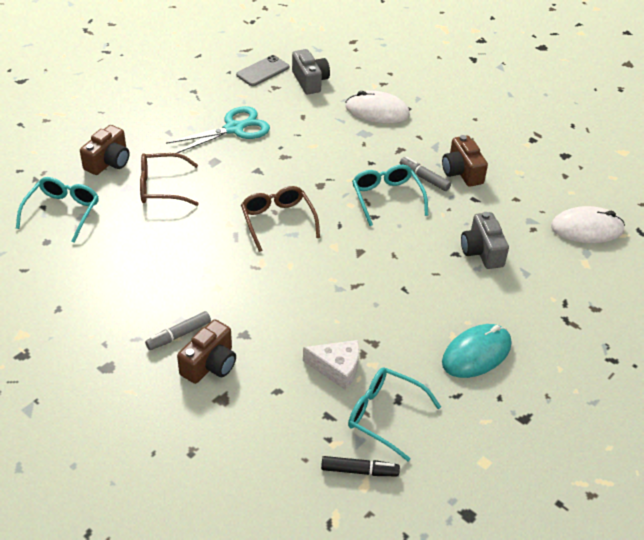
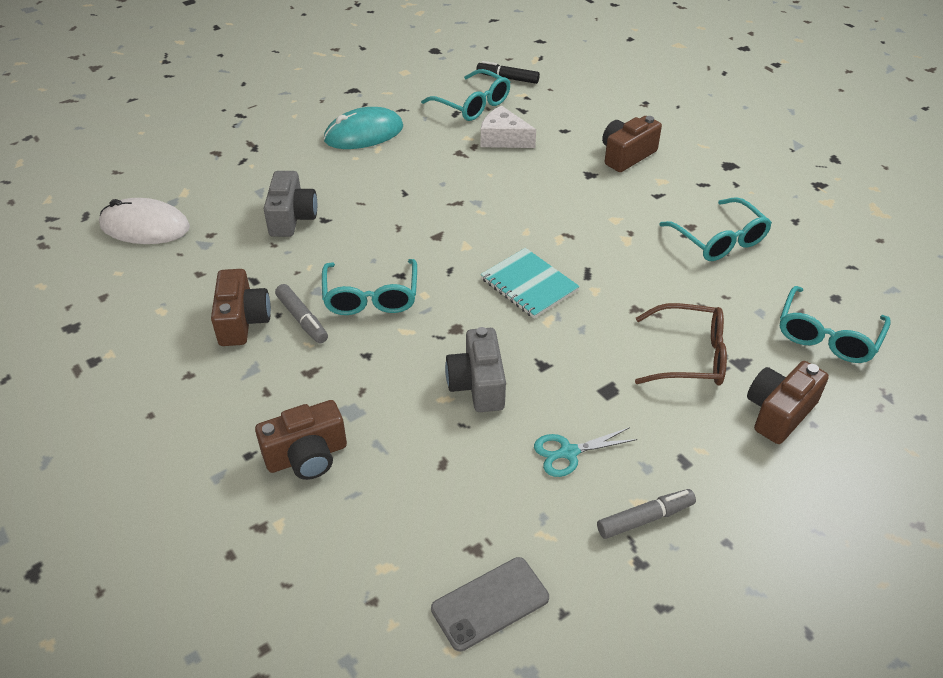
camera: 165 degrees left, 0 degrees up
(129, 279) = (719, 240): none -> turquoise glasses
(179, 335) = (658, 181): grey marker -> grey marker (645, 518)
(235, 128) = (568, 453): turquoise scissors -> turquoise scissors, size x0.57
(278, 221) = (529, 285): brown glasses -> turquoise notebook
(310, 81) = (401, 555): grey camera -> grey camera (477, 384)
(377, 111) = (307, 456): white mouse -> brown camera

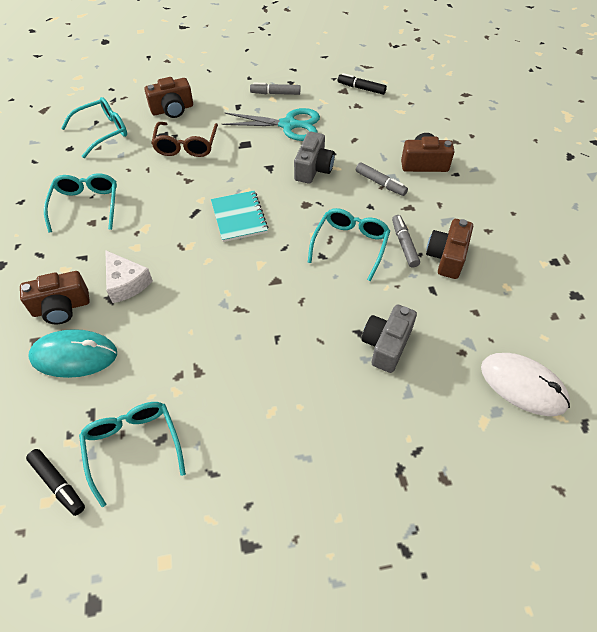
camera: 155 degrees left, 10 degrees up
(364, 133) = (274, 444): turquoise mouse -> turquoise mouse (74, 355)
(365, 395) = (380, 183): none -> grey marker
(490, 603) = (361, 88): grey phone -> black marker
(503, 138) = (144, 375): white cheese -> white cheese (126, 283)
(568, 453) = (289, 125): turquoise scissors -> turquoise scissors, size x1.75
(689, 356) = (186, 146): brown glasses -> brown glasses turned 120 degrees counterclockwise

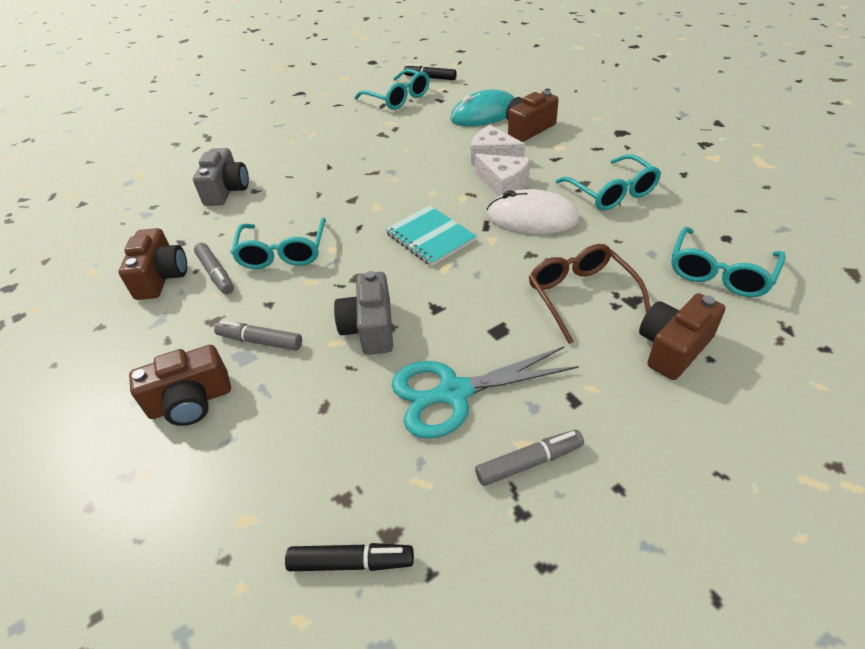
camera: 160 degrees right, 10 degrees down
(148, 246) = (503, 184): none -> white cheese
(523, 385) = (99, 202): white mouse -> white mouse (532, 218)

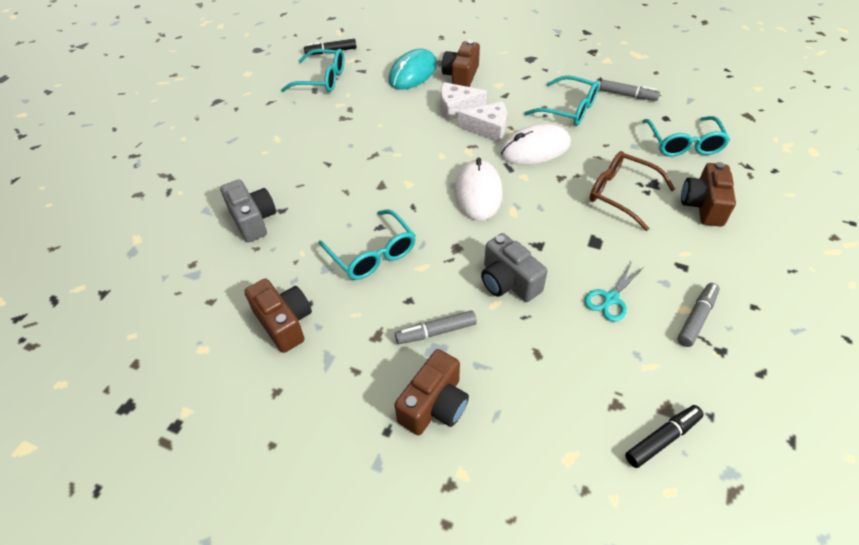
camera: 35 degrees left, 5 degrees up
(216, 274) = (333, 297): grey marker -> grey marker (627, 95)
(430, 237) = (478, 192): turquoise notebook -> white mouse
(452, 393) = (610, 299): turquoise scissors -> turquoise scissors, size x0.57

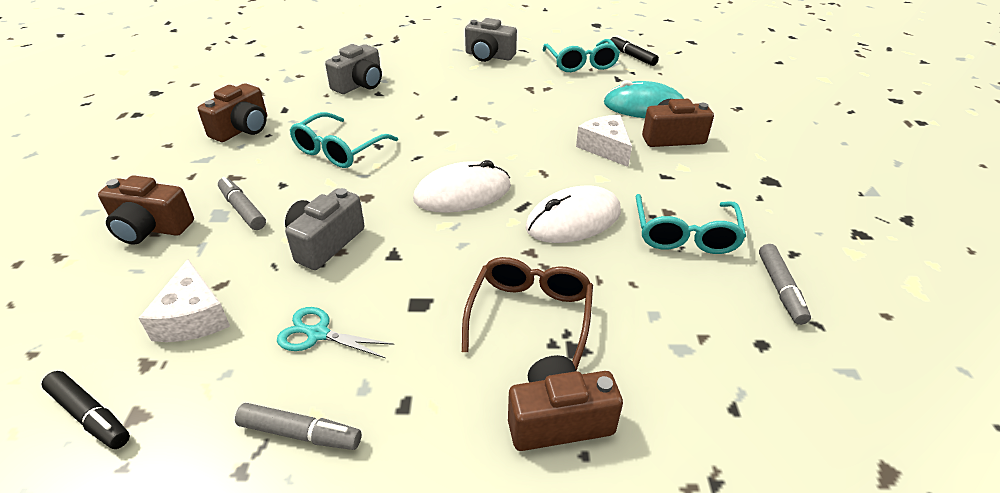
camera: 65 degrees right, 10 degrees down
(264, 124) = (489, 56): none -> grey camera
(488, 129) = (585, 177): white cheese -> white cheese (193, 317)
(535, 149) = (573, 220): white mouse -> white mouse turned 75 degrees counterclockwise
(683, 144) = (707, 376): turquoise glasses -> none

